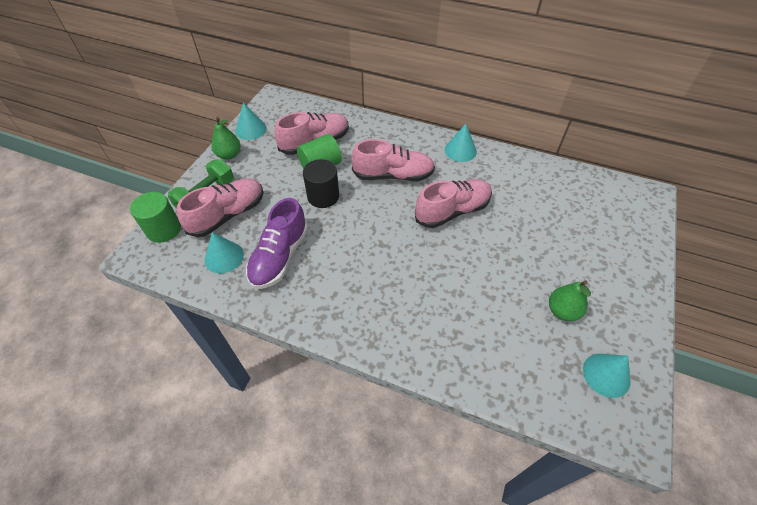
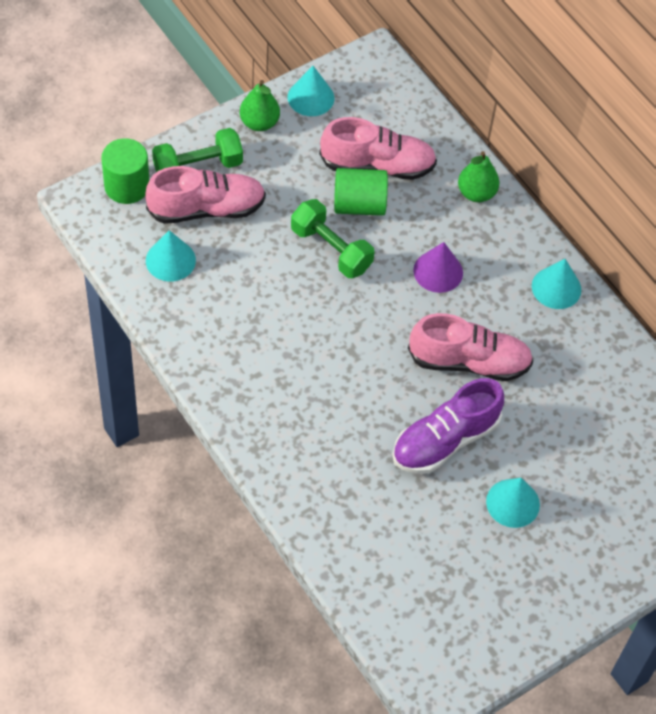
camera: 30 degrees right, 5 degrees up
(280, 256) = (229, 296): purple shoe -> purple shoe (445, 440)
(323, 196) = (331, 249): black cylinder -> green dumbbell
(393, 175) = (438, 271): pink shoe -> purple cone
(562, 311) = (484, 546): green pear -> green pear (476, 193)
(606, 375) = (465, 629): turquoise cone -> turquoise cone (513, 503)

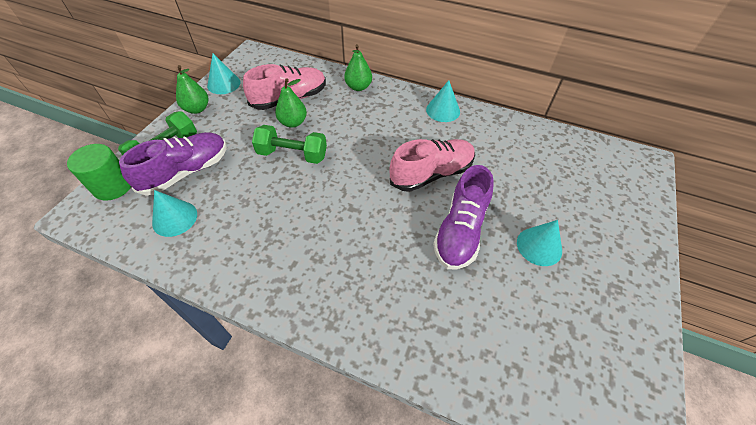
camera: 30 degrees left, 5 degrees down
(206, 209) = (186, 172): pink shoe -> purple shoe
(359, 205) = (293, 122): green cylinder -> green pear
(438, 271) = (369, 134): purple cone -> none

